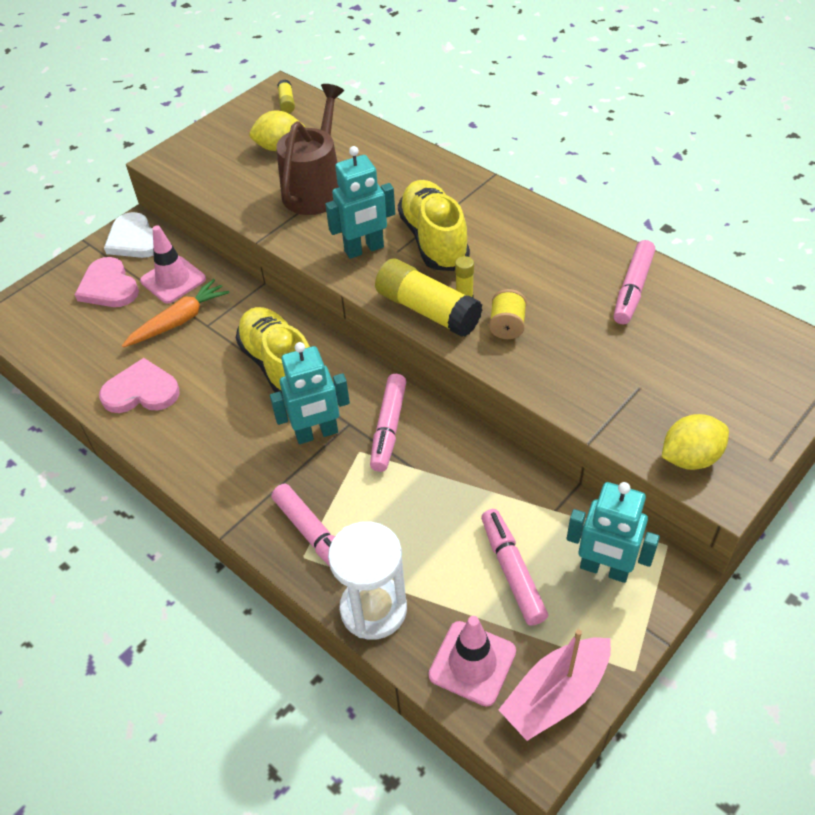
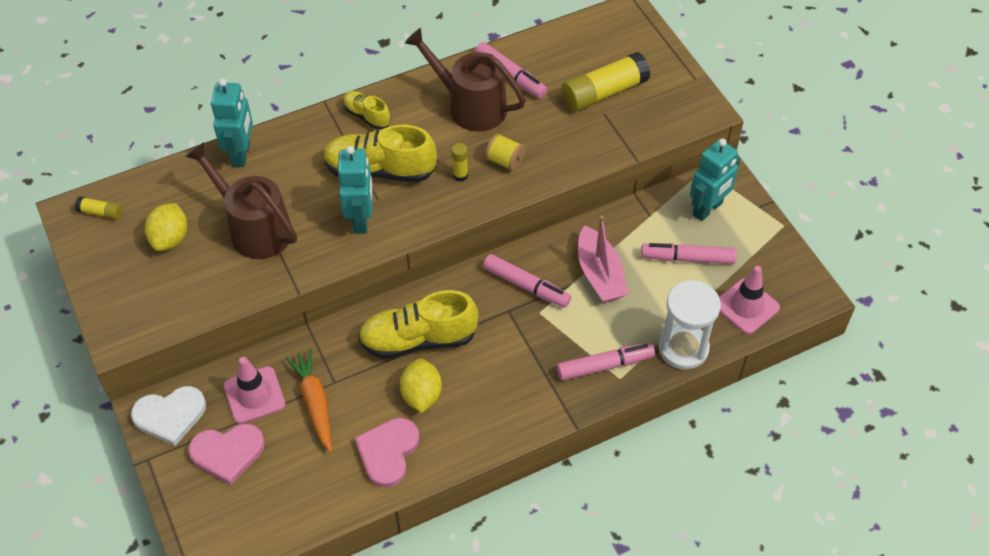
camera: 70 degrees left, 5 degrees up
(317, 433) = (507, 335): turquoise robot -> turquoise robot (242, 154)
(427, 310) = (459, 202): yellow glue stick -> yellow glue stick (604, 92)
(496, 207) = (367, 116): none -> yellow shoe
(555, 695) = (785, 271): pink boat -> pink boat (599, 274)
(565, 273) = (470, 106): none -> brown watering can
(690, 457) = (675, 115): yellow lemon -> yellow lemon (421, 395)

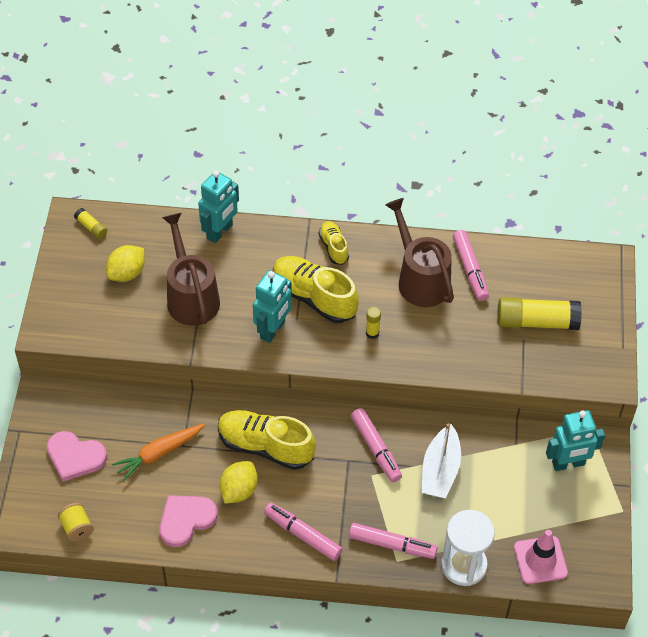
camera: 30 degrees right, 0 degrees up
(170, 415) = (53, 407): white heart -> none
(254, 395) = (120, 424): pink traffic cone -> none
(315, 403) = (159, 453): orange carrot -> orange carrot turned 135 degrees counterclockwise
(505, 161) = (415, 339): yellow spool -> yellow spool (77, 528)
(599, 274) = (440, 470): pink boat -> white boat
(687, 258) = (521, 495): pink marker -> pink marker (302, 535)

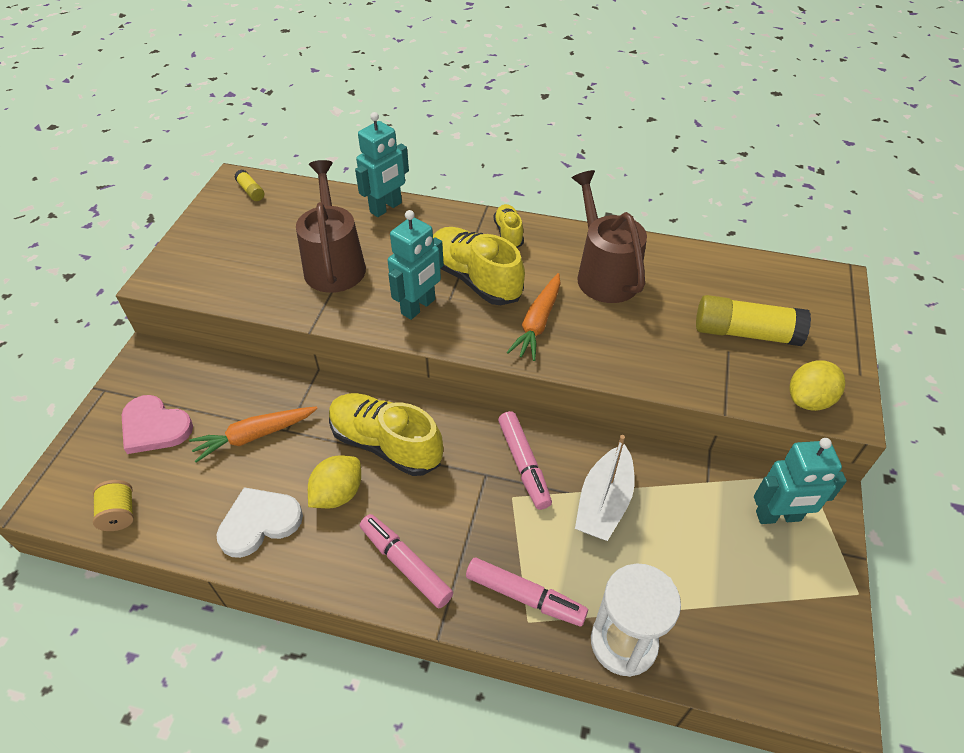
camera: 10 degrees right, 5 degrees down
(127, 273) = (271, 235): yellow lemon -> yellow lemon (808, 400)
(186, 520) = (259, 522): pink heart -> white heart
(372, 333) = (537, 323): yellow glue stick -> orange carrot
(470, 270) = (665, 270): pink marker -> none
(540, 560) = (737, 651): pink traffic cone -> none

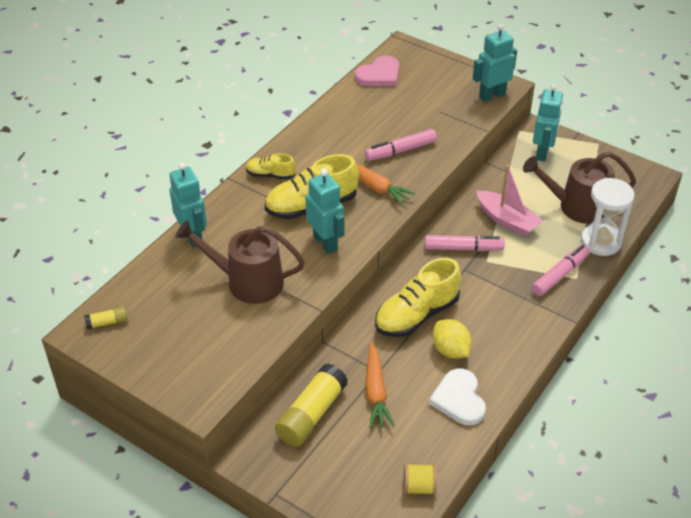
camera: 70 degrees left, 5 degrees down
(154, 427) = (337, 458): pink heart -> pink heart (379, 75)
(405, 564) = (519, 325): pink marker -> pink marker (400, 151)
(604, 274) = (342, 140): brown watering can -> brown watering can (577, 207)
(604, 502) = (507, 220): white boat -> pink boat
(745, 333) = (429, 99): yellow glue stick -> yellow glue stick (311, 414)
(808, 400) = (492, 95): yellow lemon -> turquoise robot

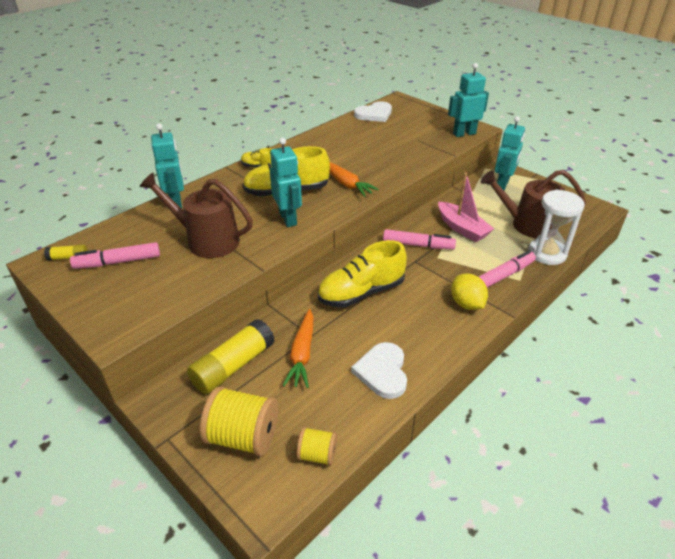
camera: 10 degrees right, 5 degrees down
(346, 481) = (243, 437): none -> yellow spool
(379, 75) = (374, 114): pink heart -> white heart
(400, 151) = (376, 162): pink marker -> pink marker (118, 262)
(450, 350) = (385, 326): yellow lemon -> yellow lemon (466, 304)

